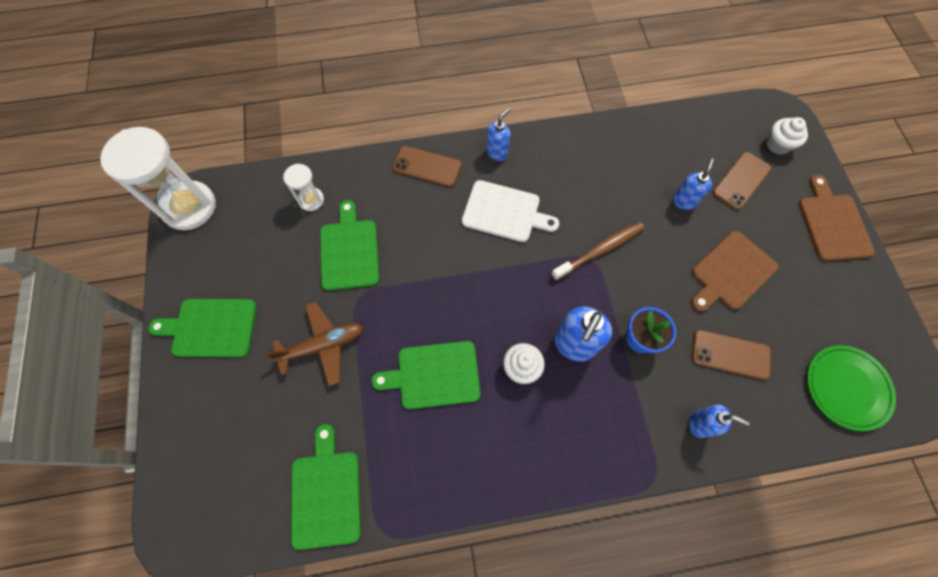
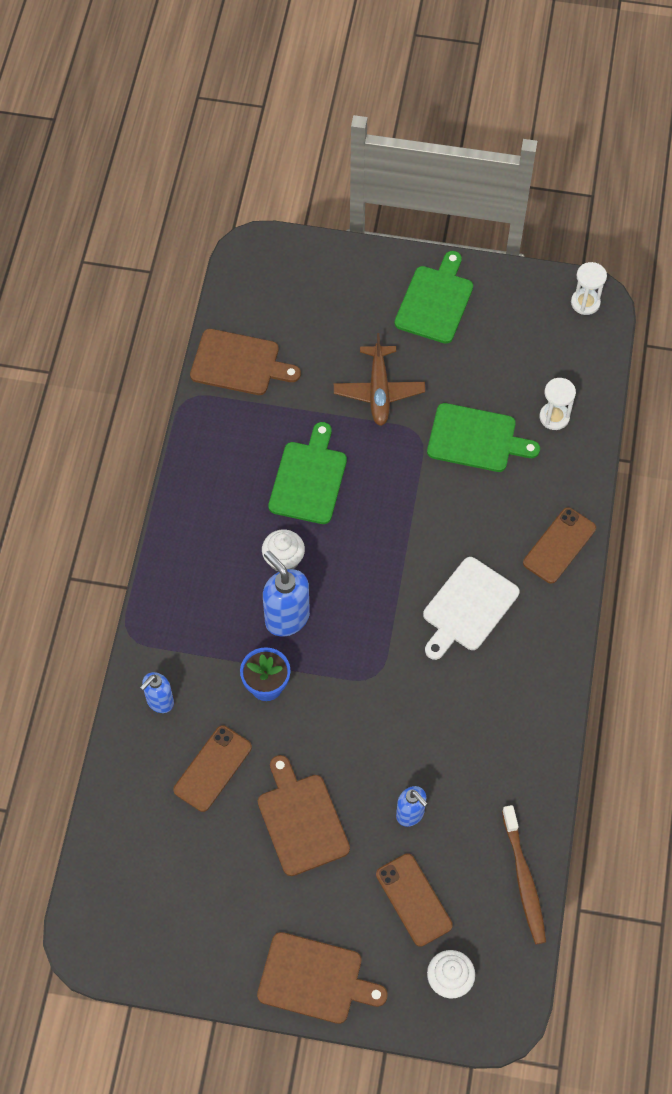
camera: 110 degrees right, 5 degrees down
(189, 207) = (585, 303): white hourglass -> white hourglass, size x0.49
(326, 493) = (239, 363): green cutting board -> brown cutting board
(497, 153) = (553, 628): blue soap dispenser -> none
(600, 250) = (382, 689): brown toothbrush -> brown toothbrush (524, 880)
(846, 388) = (129, 869): green plate -> none

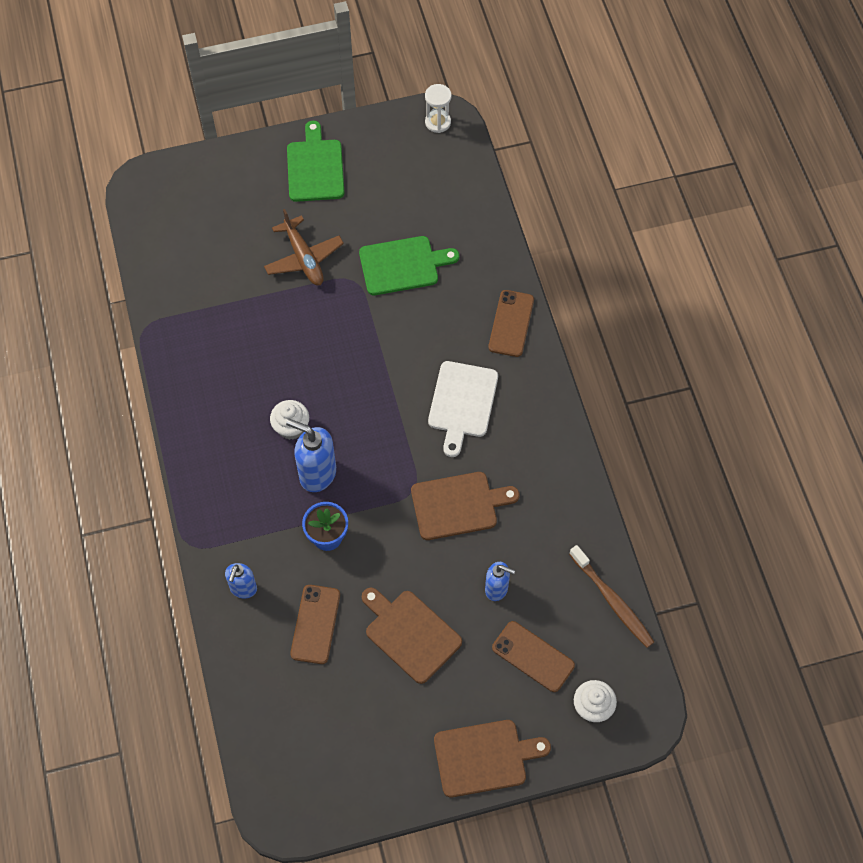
camera: 25 degrees left, 0 degrees up
(239, 363) = (174, 281): brown cutting board -> brown cutting board (458, 505)
(309, 479) = (280, 353): green cutting board -> none
(554, 417) = (457, 223): white hourglass -> none

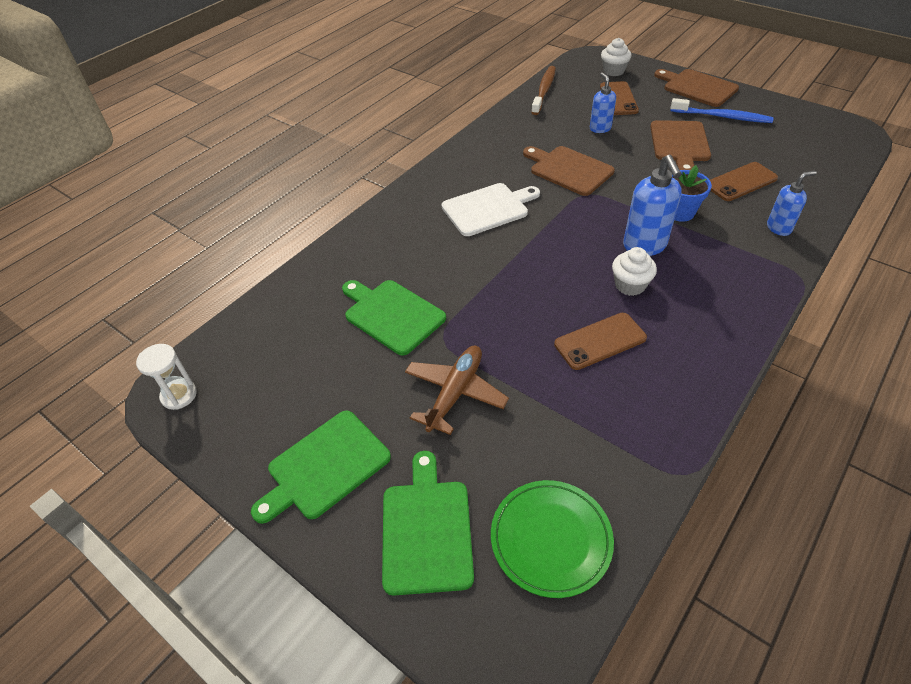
camera: 125 degrees left, 15 degrees down
(176, 239) = (551, 539): none -> green plate
(233, 190) = (426, 529): none -> green cutting board
(414, 720) = (722, 117): none -> blue toothbrush
(511, 323) = (387, 221): brown phone -> brown phone (600, 341)

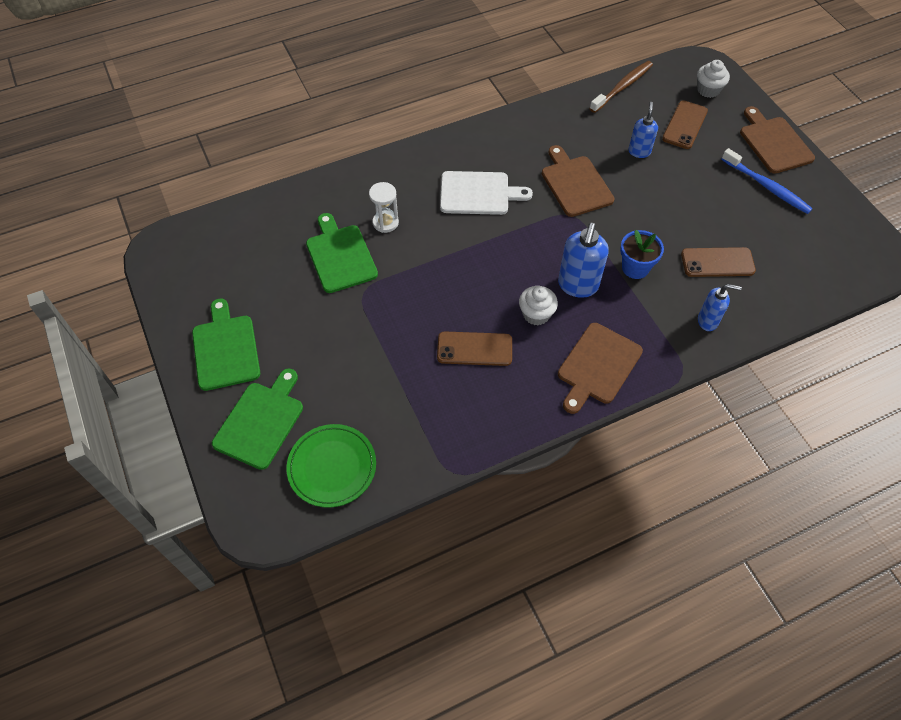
camera: 25 degrees right, 10 degrees up
(179, 395) = (164, 252): white hourglass -> white hourglass (385, 222)
(325, 467) = (225, 349): green cutting board -> green cutting board turned 90 degrees clockwise
(455, 393) = (342, 338): brown plane -> none
(679, 144) = (698, 199): brown cutting board -> brown cutting board (597, 366)

